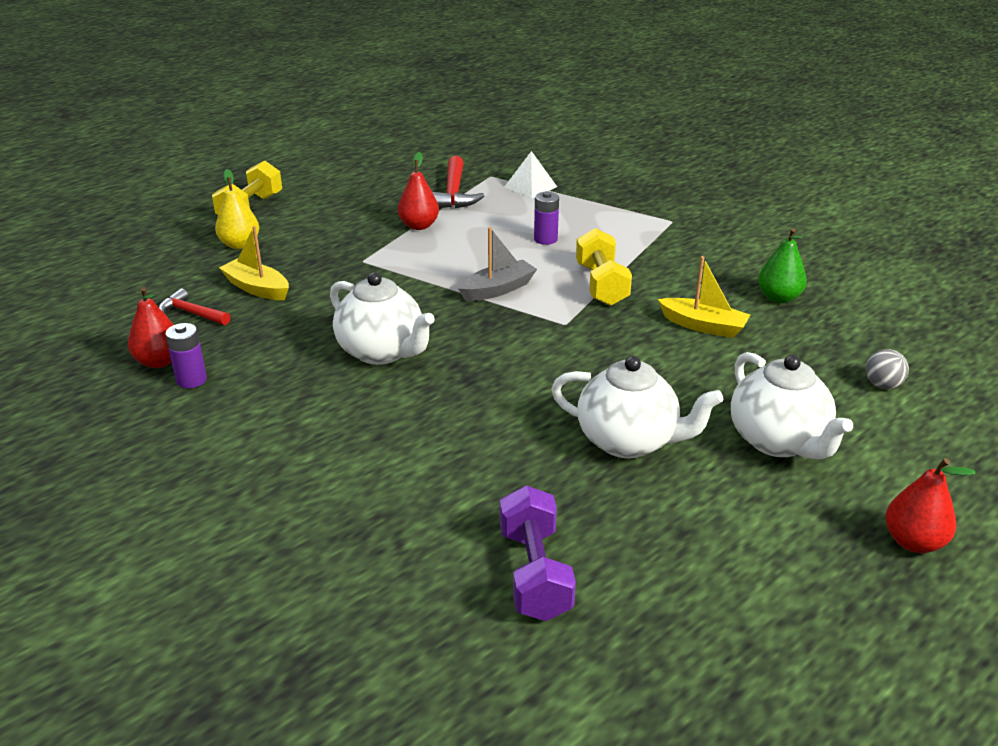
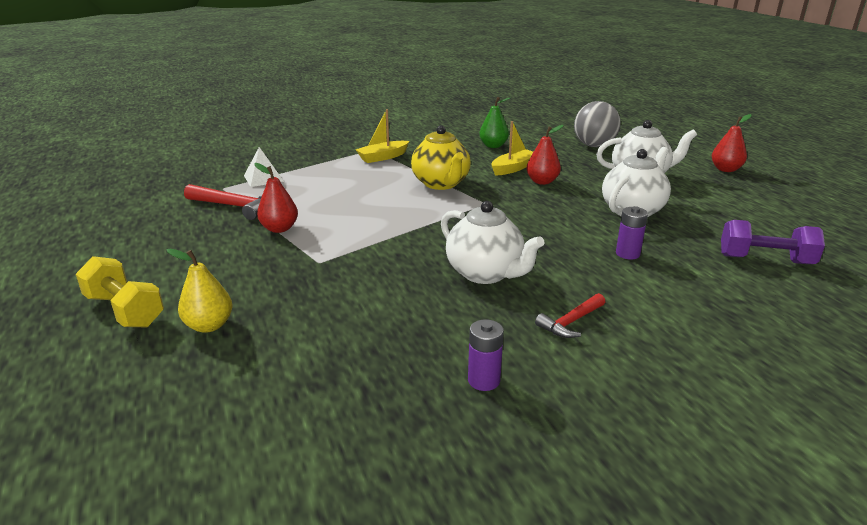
camera: 70 degrees left, 5 degrees down
(159, 361) = (435, 401): red pear -> red pear (542, 182)
(192, 313) = (342, 371): red hammer -> red hammer (571, 322)
(257, 288) = (322, 324): yellow boat -> yellow boat (383, 157)
(382, 352) = (486, 273): white teapot -> white teapot turned 75 degrees clockwise
(498, 289) = (420, 216): grey boat -> none
(545, 239) = (357, 188): purple battery -> purple battery (627, 254)
(601, 285) = (441, 184): yellow dumbbell -> yellow teapot
(882, 385) = (594, 146): grey ball -> grey ball, size x2.03

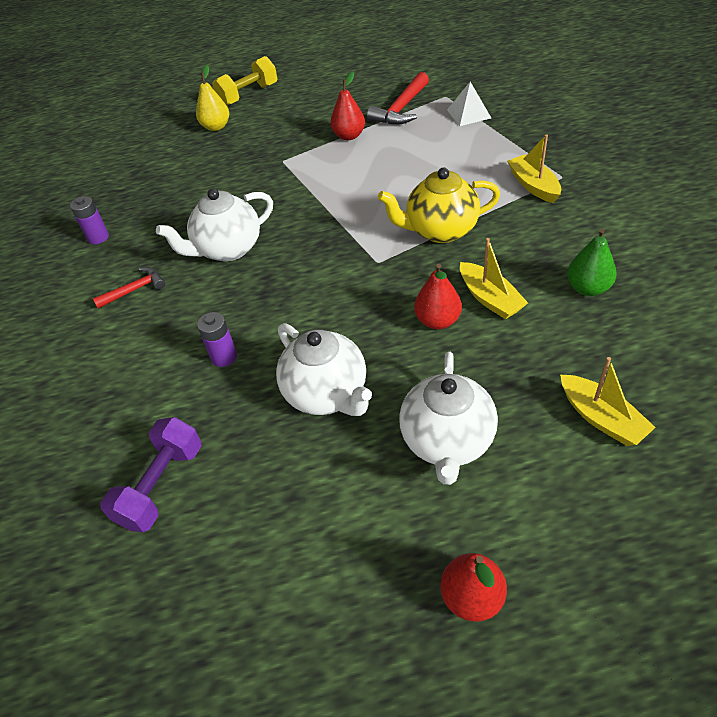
camera: 105 degrees right, 20 degrees up
(571, 322) = (134, 290): red hammer -> red hammer turned 90 degrees clockwise
(594, 146) = (601, 418): grey ball -> yellow boat

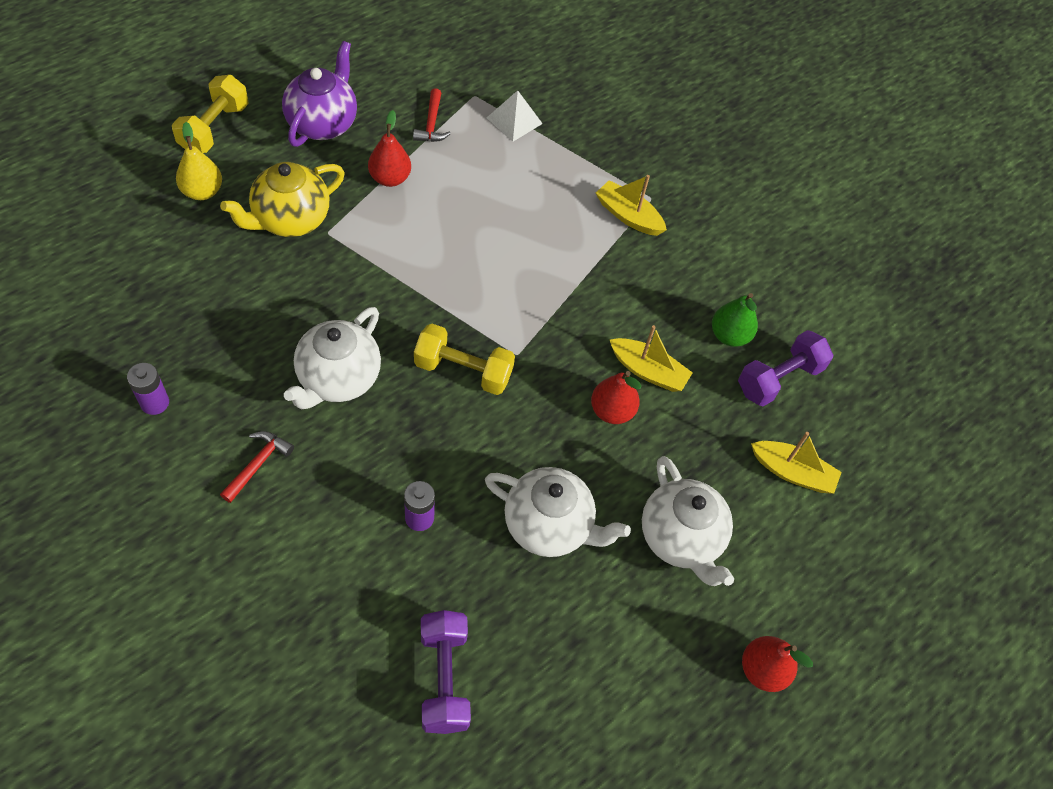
camera: 40 degrees left, 10 degrees up
(322, 100) = (323, 123): none -> purple teapot
(326, 264) = (463, 371): none -> yellow dumbbell
(401, 109) = (431, 124): red hammer -> red hammer, size x0.63
(440, 230) = (561, 297): yellow teapot -> yellow teapot (290, 220)
(625, 334) = (779, 379): none -> purple dumbbell

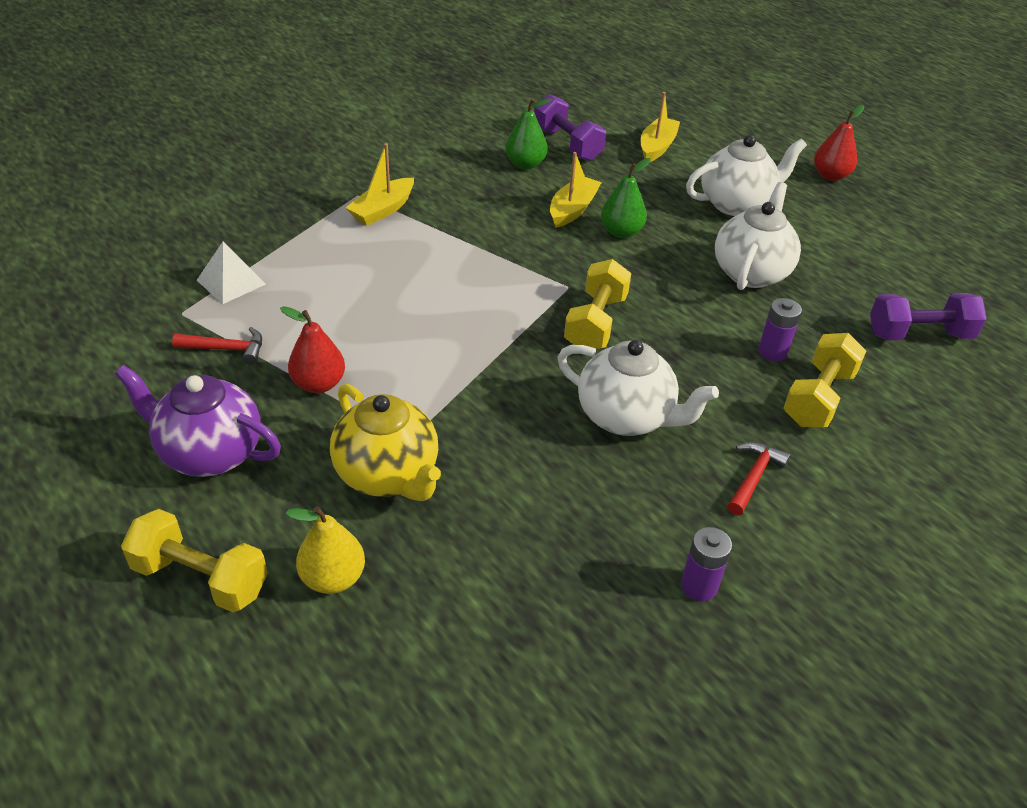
camera: 85 degrees left, 15 degrees down
(258, 464) = (753, 477): red hammer -> red hammer turned 90 degrees clockwise
(351, 544) = (818, 398): none -> yellow dumbbell
(612, 411) = (621, 232): red pear -> green pear

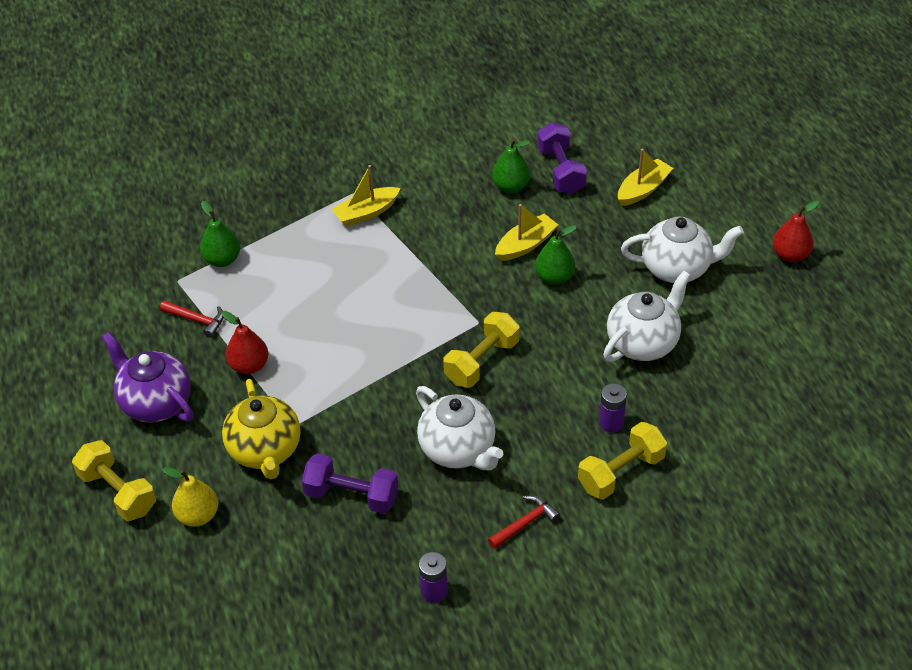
camera: 25 degrees right, 5 degrees up
(231, 282) = (222, 260): white pyramid -> green pear
(919, 334) = (750, 437): purple dumbbell -> purple dumbbell (351, 495)

